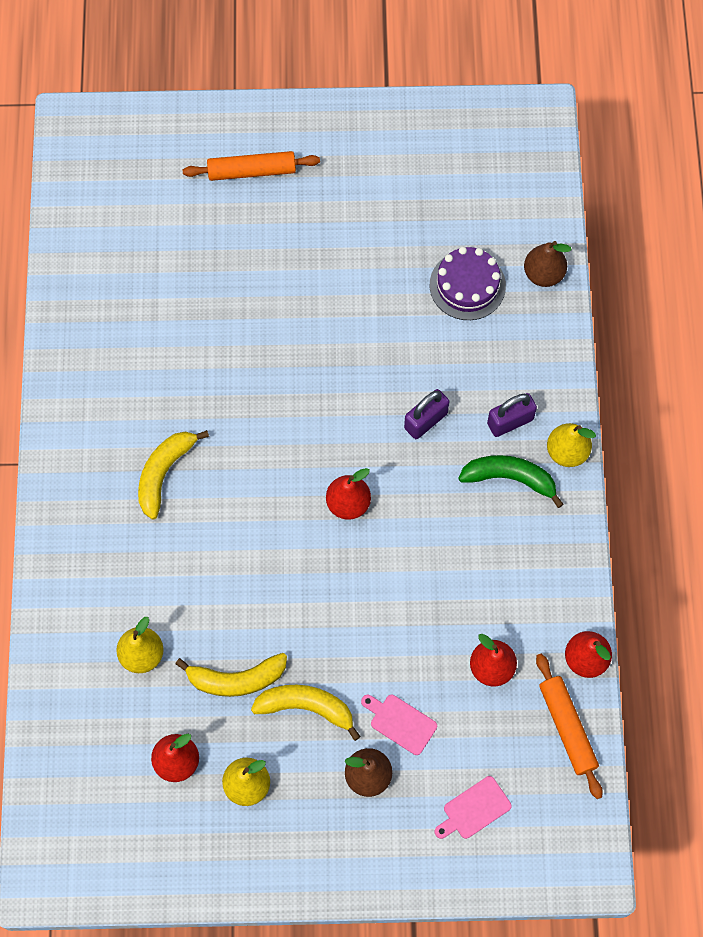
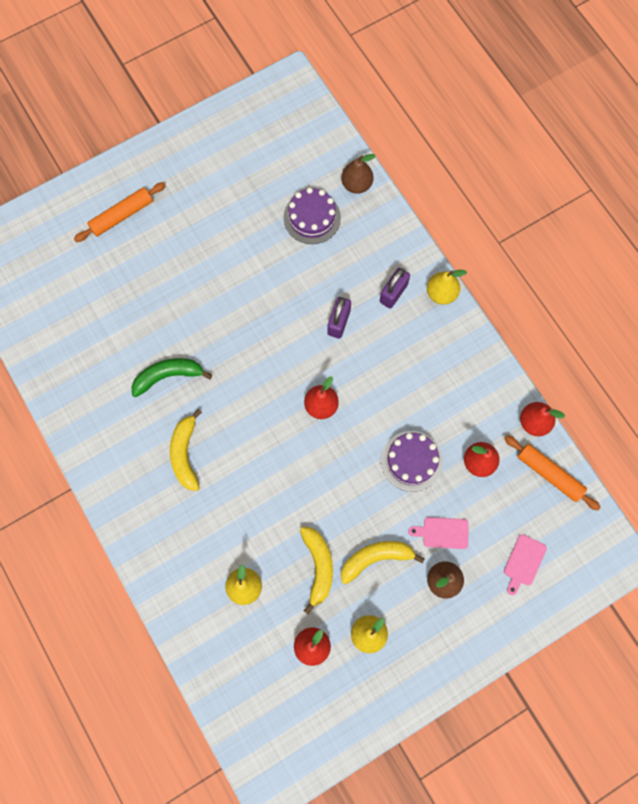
camera: 30 degrees left, 5 degrees up
(236, 679) = (318, 566): yellow banana -> yellow banana turned 60 degrees counterclockwise
(414, 622) = (411, 461): none -> purple cake
(510, 478) = (415, 331): green banana -> green banana (168, 376)

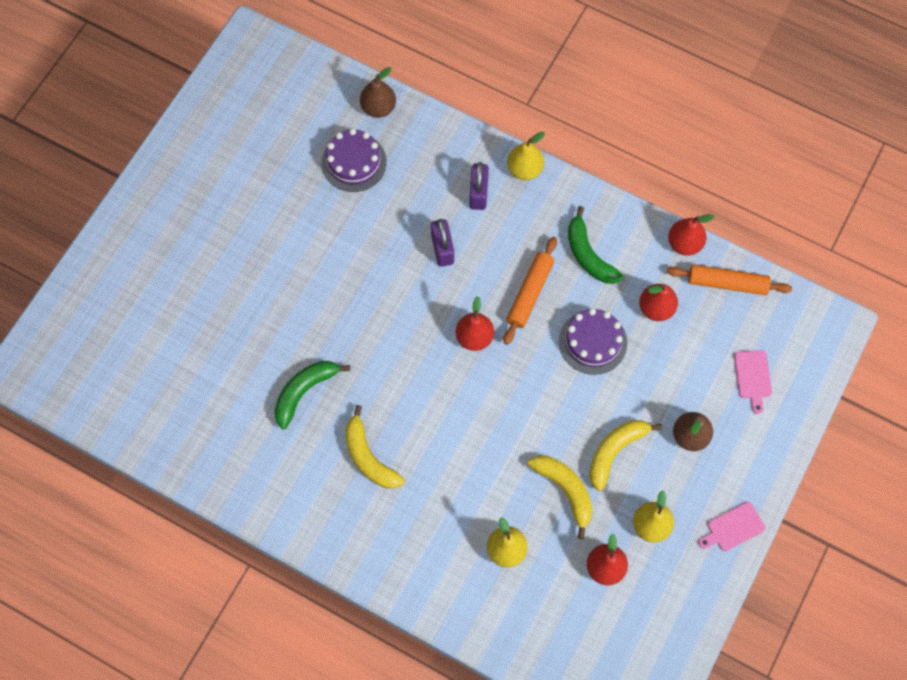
camera: 30 degrees left, 5 degrees down
(122, 215) = (157, 260): orange rolling pin -> orange rolling pin (530, 293)
(443, 532) = (662, 392): pink cutting board -> pink cutting board (733, 528)
(450, 389) = (588, 255): none -> green banana

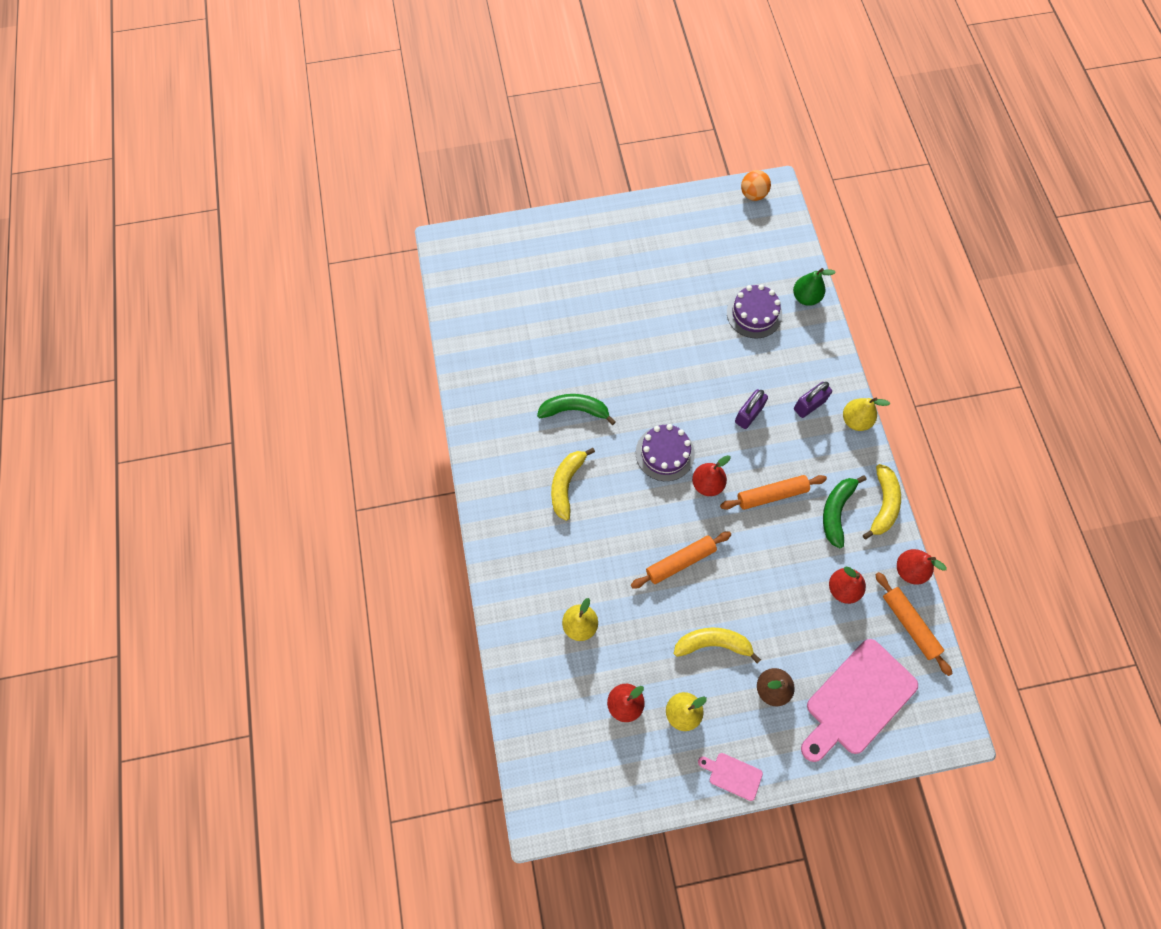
camera: 50 degrees right, 0 degrees up
(238, 61) = (753, 194): none -> orange ball
(378, 108) = (805, 297): brown pear -> green pear
(522, 418) = (680, 561): none -> orange rolling pin
(565, 490) = (655, 631): yellow banana -> yellow banana (883, 504)
(593, 342) = (777, 564): purple cake -> purple cake (665, 453)
(753, 377) = (857, 700): pink cutting board -> pink cutting board, size x2.20

